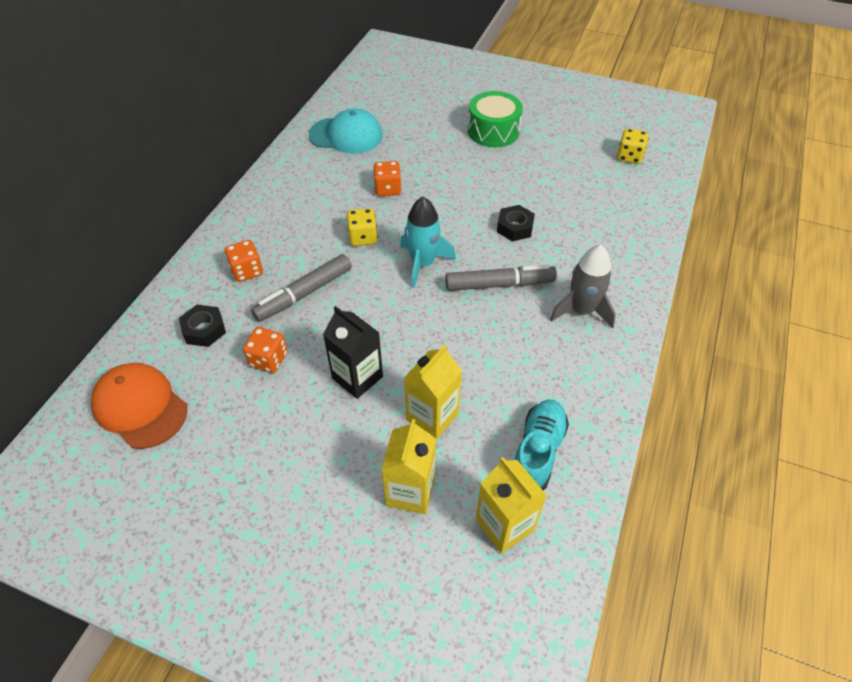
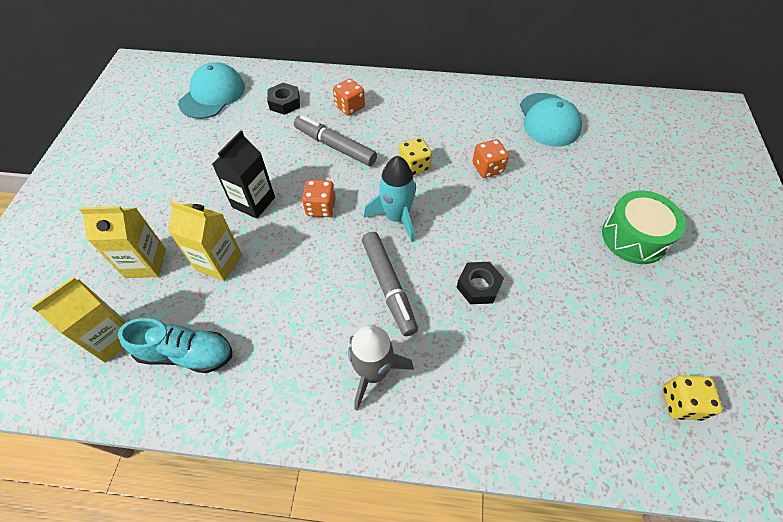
camera: 75 degrees right, 5 degrees up
(140, 407) = (212, 95): orange cap -> turquoise cap
(268, 359) = (263, 145): orange dice -> orange dice (321, 207)

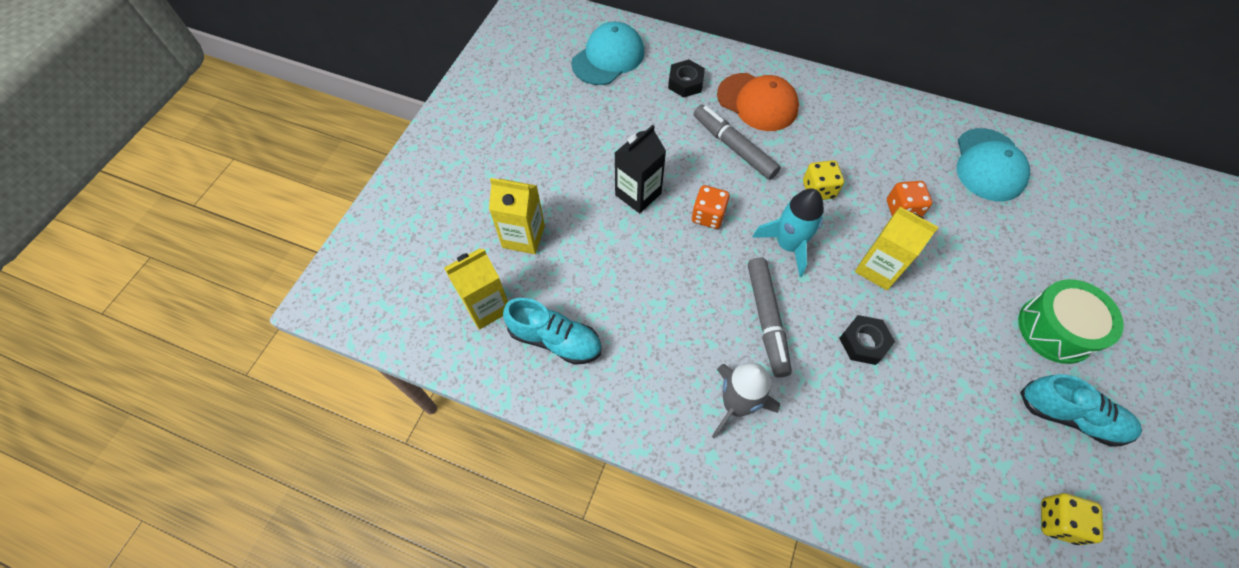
camera: 15 degrees right, 5 degrees up
(219, 262) = (596, 253): yellow carton -> yellow carton (878, 268)
(350, 107) = (757, 102): orange dice -> orange cap
(665, 307) = (1069, 416): none -> turquoise shoe

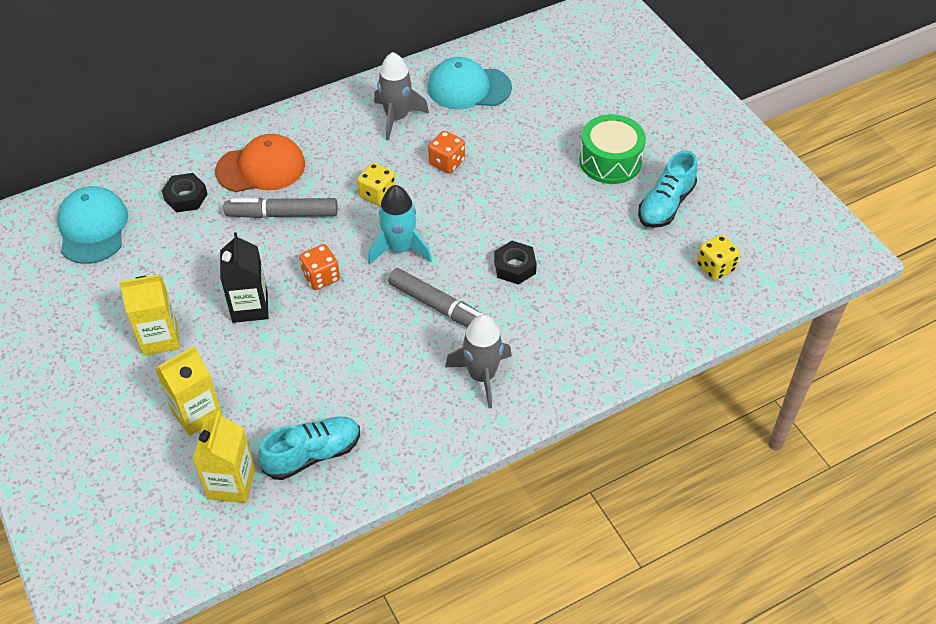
camera: 50 degrees left, 10 degrees down
(878, 268) = (473, 213): yellow carton -> yellow carton (160, 338)
(900, 143) = (397, 118): none -> grey rocket
(989, 165) = (468, 88): turquoise cap -> turquoise cap turned 135 degrees clockwise
(1069, 416) = (665, 205): turquoise shoe -> turquoise shoe turned 150 degrees clockwise

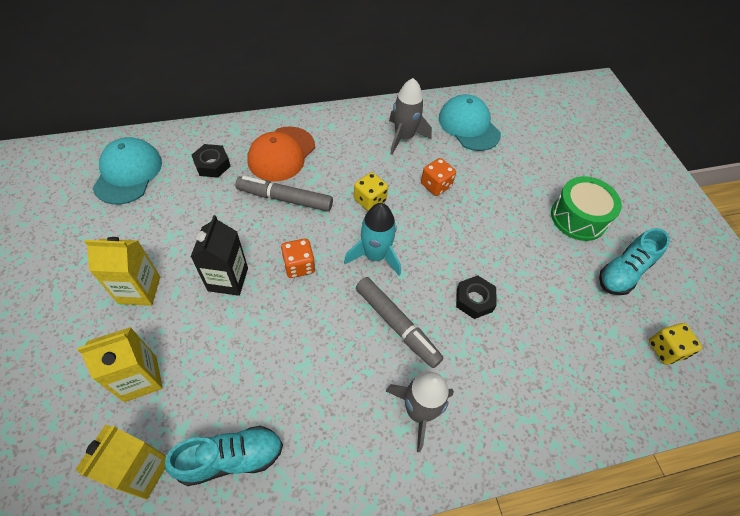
camera: 10 degrees right, 5 degrees up
(261, 168) = (281, 154): orange cap -> orange cap turned 120 degrees clockwise
(468, 88) = (469, 126): turquoise cap -> turquoise cap turned 45 degrees clockwise

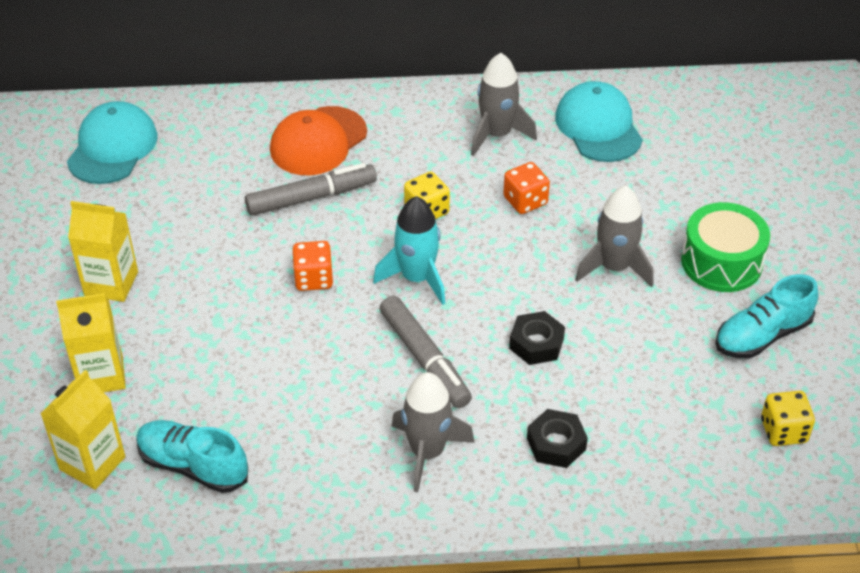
camera: 15 degrees right, 10 degrees down
(212, 164) = (223, 147): black nut -> black nut (556, 444)
(228, 279) = (220, 284): black carton -> none
(231, 458) = (193, 466): turquoise shoe -> turquoise shoe turned 150 degrees counterclockwise
(285, 198) = (311, 198): grey marker -> grey marker turned 135 degrees clockwise
(510, 230) = (614, 267): none -> grey rocket

